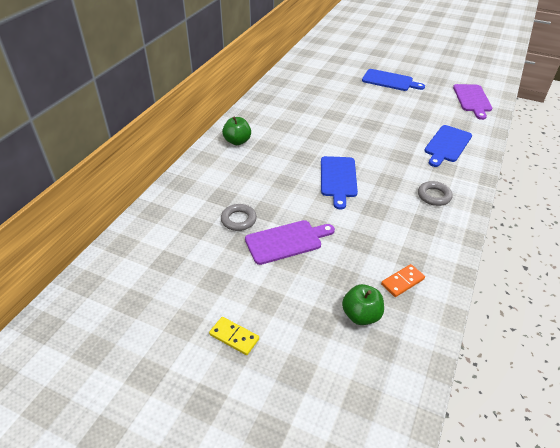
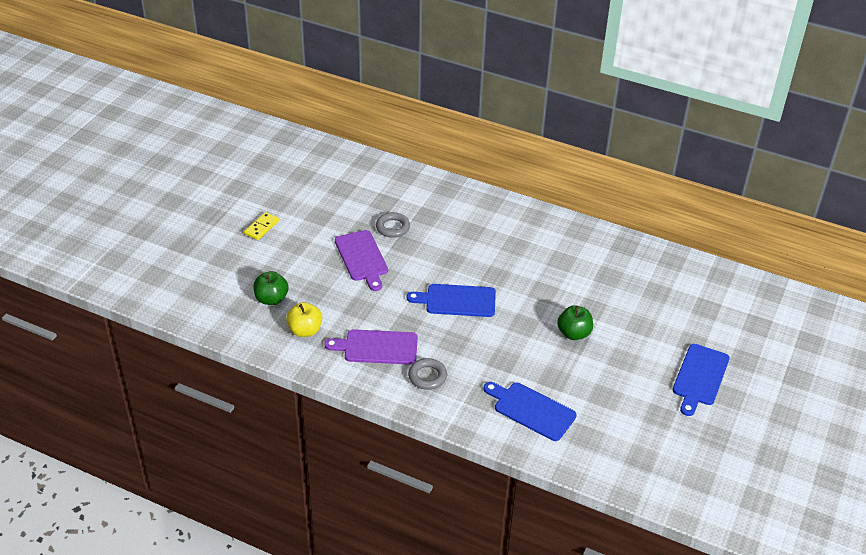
camera: 90 degrees right, 0 degrees up
(237, 141) = (523, 224): green apple -> green apple (574, 333)
(402, 281) = (305, 330): orange domino -> yellow apple
(472, 99) = (660, 467): purple cutting board -> purple cutting board (377, 347)

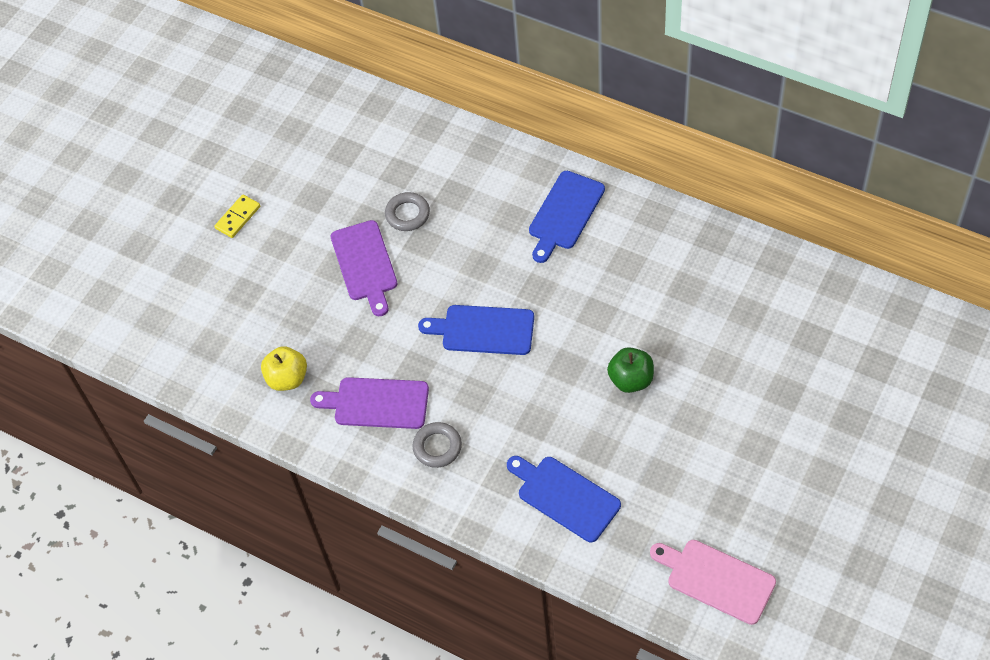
camera: 10 degrees right, 15 degrees up
(271, 299) = (247, 330): green apple -> none
(657, 466) = (716, 579): none -> pink cutting board
(700, 377) = (788, 446): blue cutting board -> blue cutting board (565, 213)

